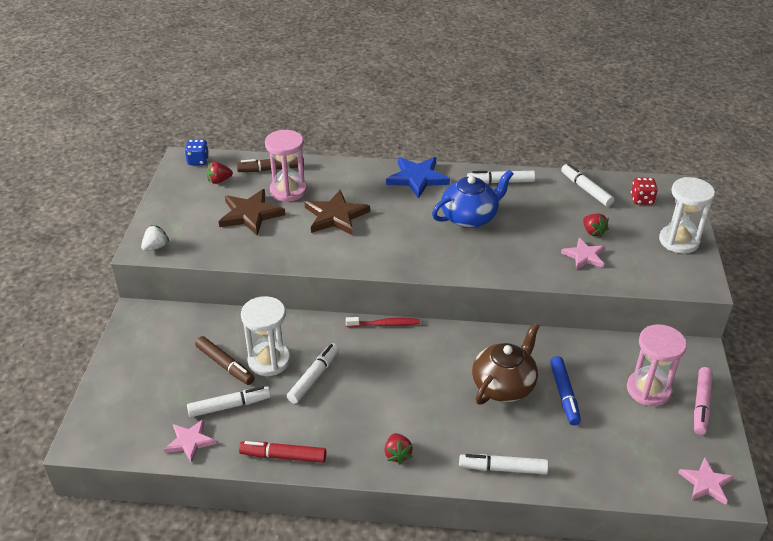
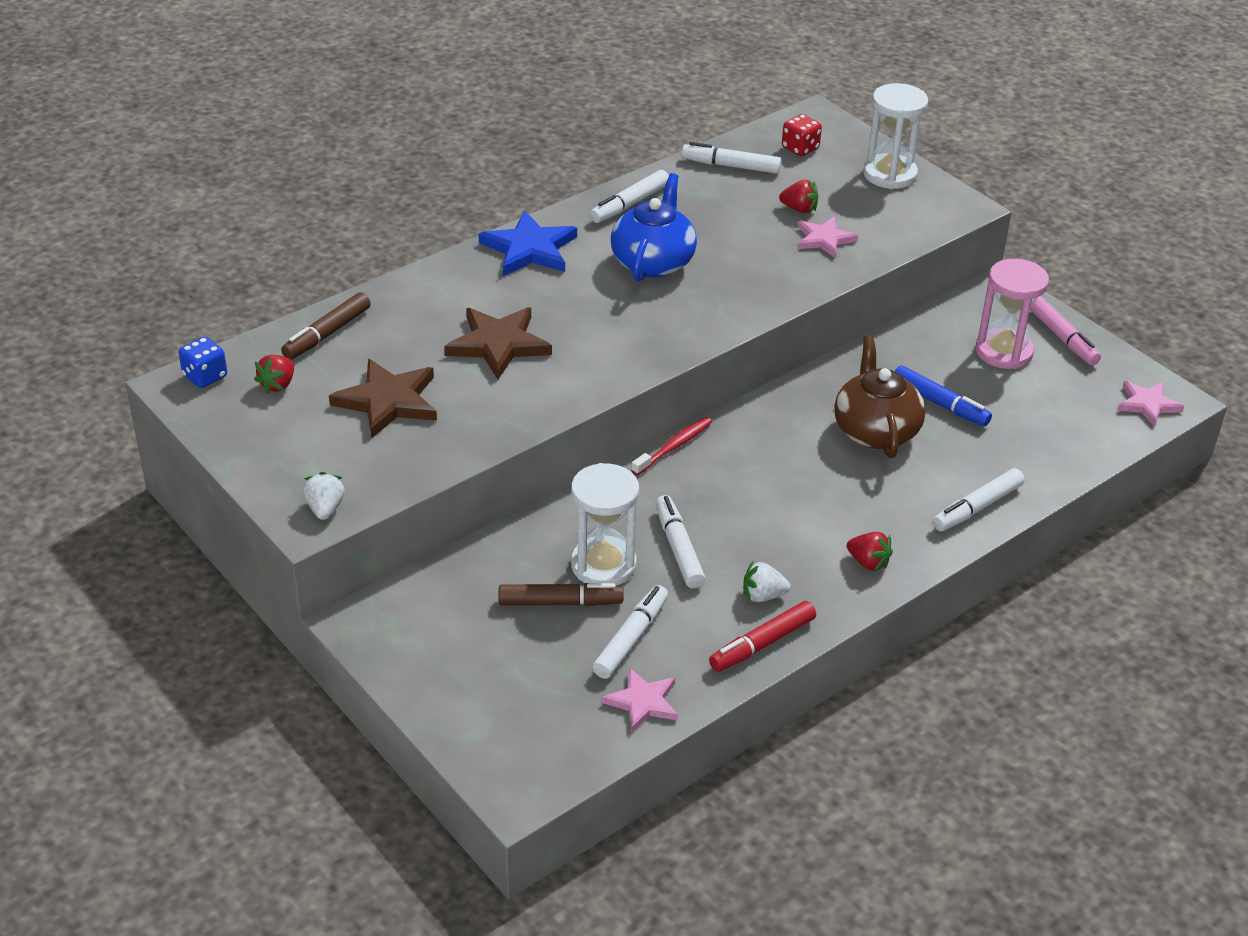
camera: 45 degrees left, 0 degrees up
(288, 191) = (392, 347): pink hourglass -> none
(319, 431) = (763, 596): none -> white strawberry

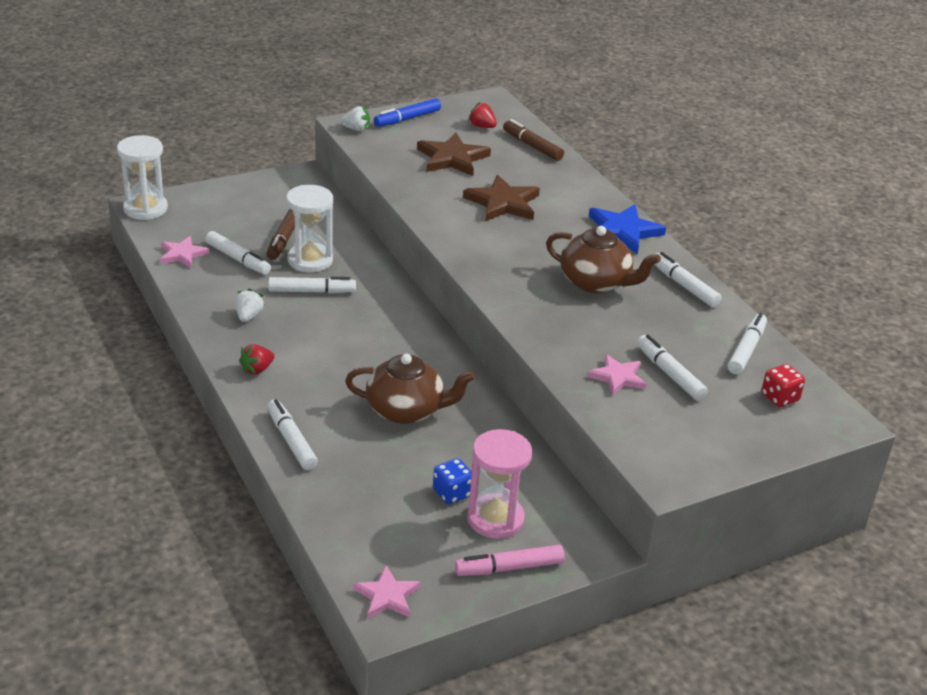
camera: 100 degrees right, 5 degrees down
(205, 376) = (498, 106): blue dice -> blue dice (452, 493)
(653, 262) = (595, 282): blue teapot -> brown teapot
(674, 446) = (421, 309): red toothbrush -> none
(762, 644) = (204, 307): red marker -> none
(799, 209) = (669, 374): red strawberry -> white marker
(890, 174) = (730, 445): white hourglass -> white hourglass (145, 209)
(940, 403) = (430, 456): blue marker -> blue marker (407, 119)

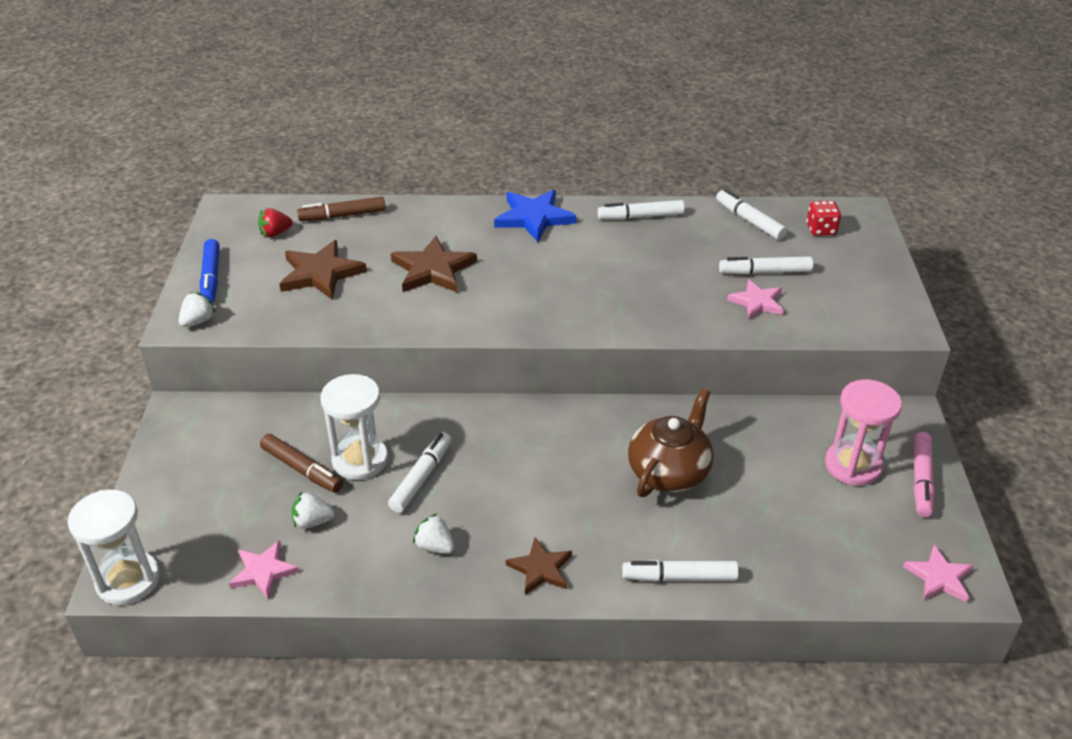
camera: 60 degrees left, 5 degrees up
(238, 259) = (312, 521): white marker -> white strawberry
(257, 369) = (540, 569): red strawberry -> brown star
(452, 493) = (807, 482): blue dice -> none
(595, 282) = (606, 262): brown teapot -> none

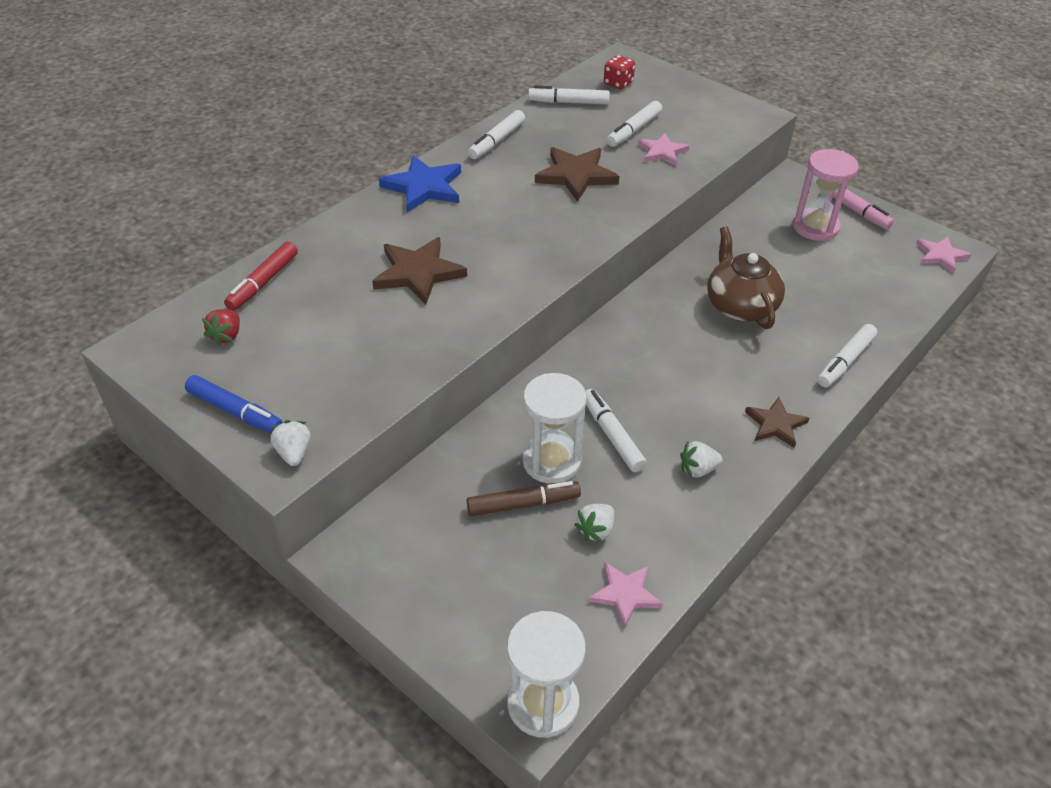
camera: 50 degrees left, 5 degrees up
(321, 273) = (331, 338): brown star -> brown star (576, 175)
(342, 216) = (263, 282): brown marker -> red marker

